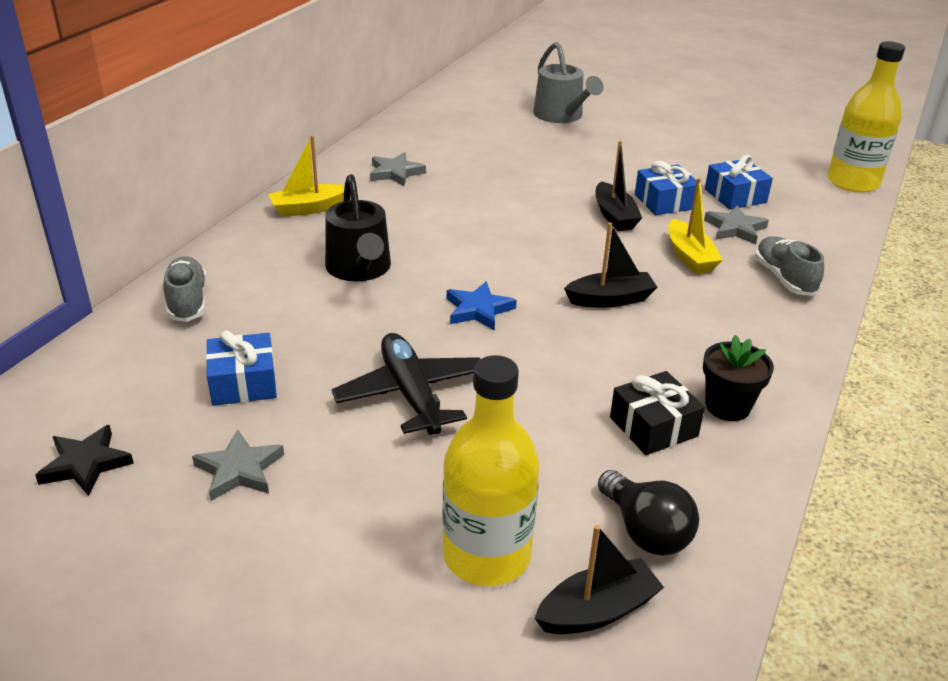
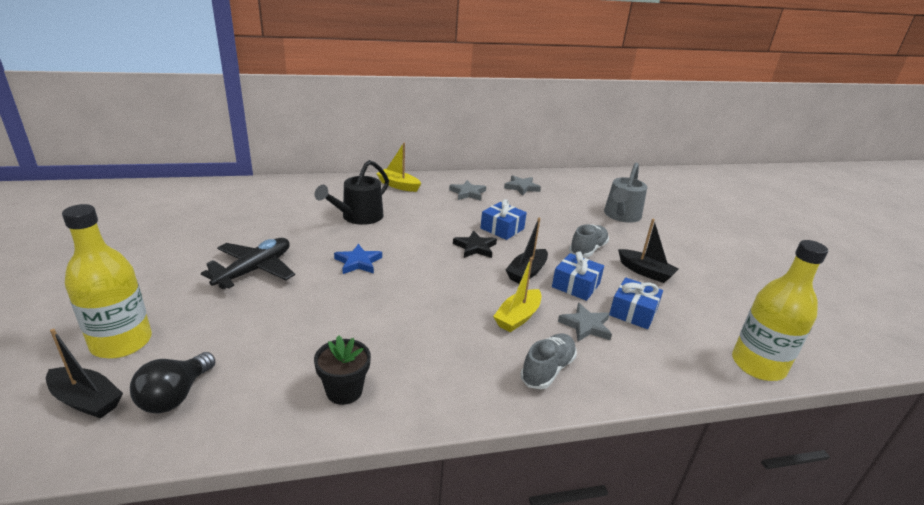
camera: 50 degrees right, 5 degrees down
(85, 464) = (137, 214): black star -> black star (475, 247)
(187, 302) = (280, 189): grey shoe -> grey shoe (587, 249)
(239, 470) = (155, 248): grey star -> grey star (521, 187)
(243, 383) = (226, 225): blue gift -> blue gift (502, 228)
(610, 299) = (423, 302): black boat -> black boat (645, 272)
(653, 427) = (292, 364): black gift -> none

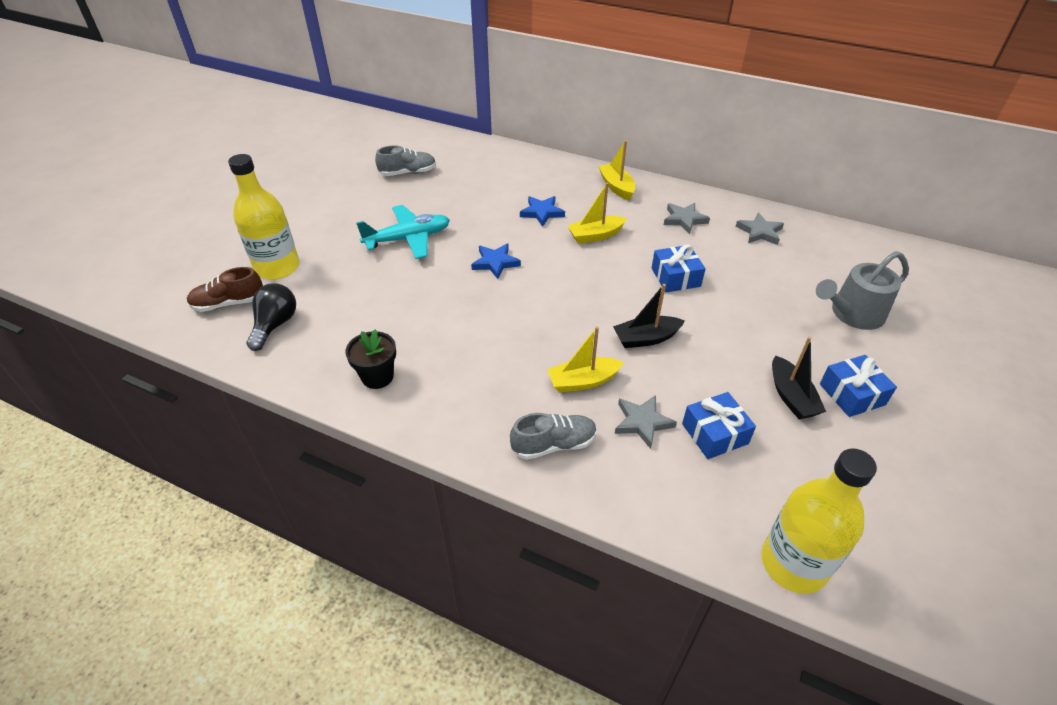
camera: 40 degrees right, 15 degrees up
(86, 400) = (229, 303): black boat -> brown shoe
(175, 396) = (275, 325): black light bulb -> black light bulb turned 135 degrees clockwise
(255, 270) = (408, 239): black plane -> turquoise plane
(358, 217) = (542, 212): black watering can -> blue star
(417, 220) = (595, 235): none -> yellow boat
(475, 247) = (621, 289): black star -> none
(575, 285) = (684, 375): blue gift -> blue gift (852, 394)
(587, 249) = (750, 340): grey shoe -> grey shoe (408, 173)

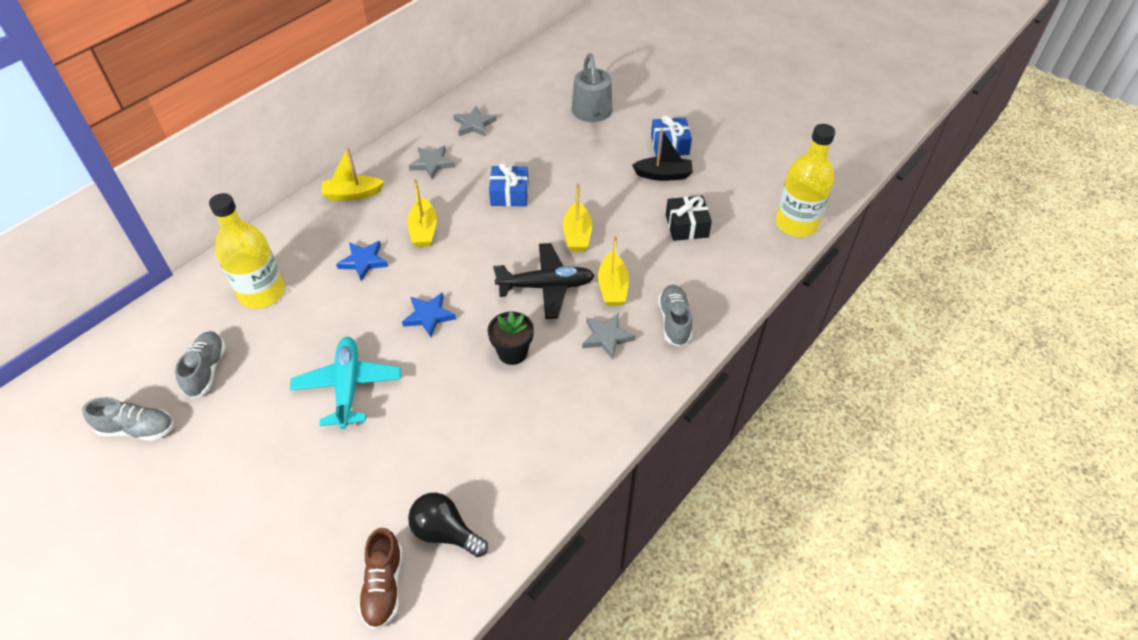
camera: 75 degrees left, 5 degrees up
(277, 267) = (336, 529): yellow bottle -> yellow bottle (262, 293)
(353, 162) = (137, 429): none -> grey shoe
(377, 376) = (559, 438): black flower pot -> black flower pot (512, 352)
(561, 329) = (546, 286): none -> black plane
(642, 422) = (666, 262): grey star -> grey star (607, 337)
(646, 338) = (577, 235): black boat -> yellow boat
(714, 433) = (686, 226): blue gift -> black gift

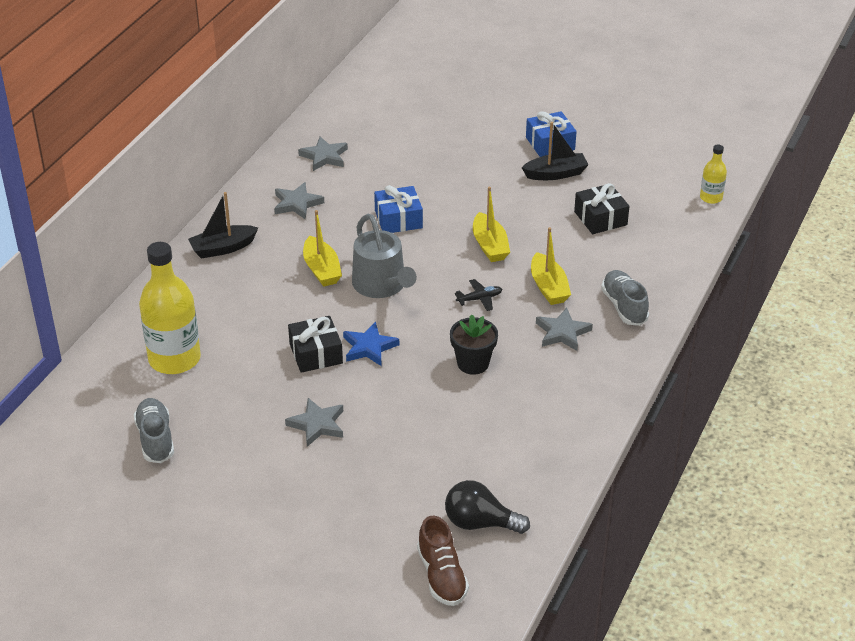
camera: 15 degrees left, 10 degrees down
(137, 429) = (112, 503): grey shoe -> none
(348, 387) = (317, 424): turquoise plane -> grey star
(352, 194) = (223, 248): yellow boat -> black boat
(363, 261) = (271, 310): blue star -> none
(380, 313) = (316, 353): none -> black gift
(546, 286) = (479, 299): black plane -> black plane, size x0.46
(593, 113) = (452, 124): grey watering can -> grey watering can (381, 285)
(796, 224) = (711, 198): yellow bottle -> yellow bottle, size x0.49

